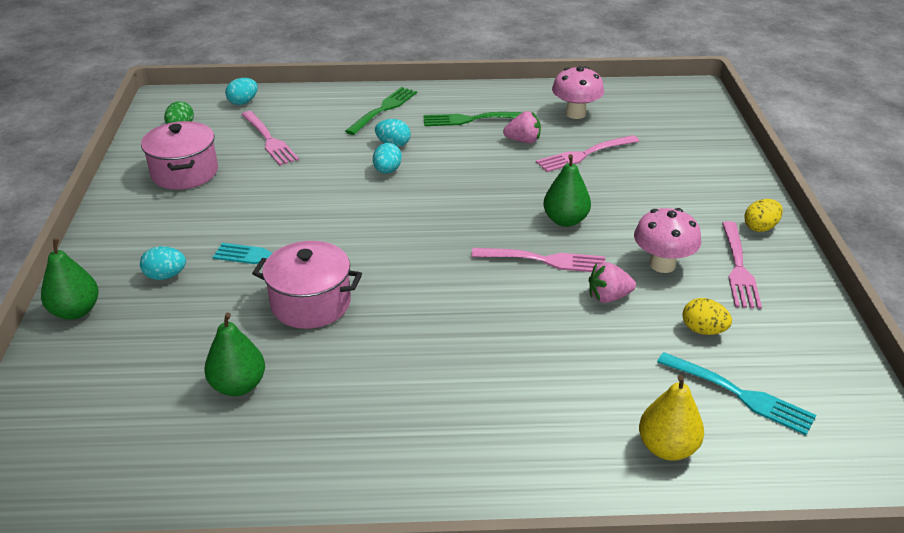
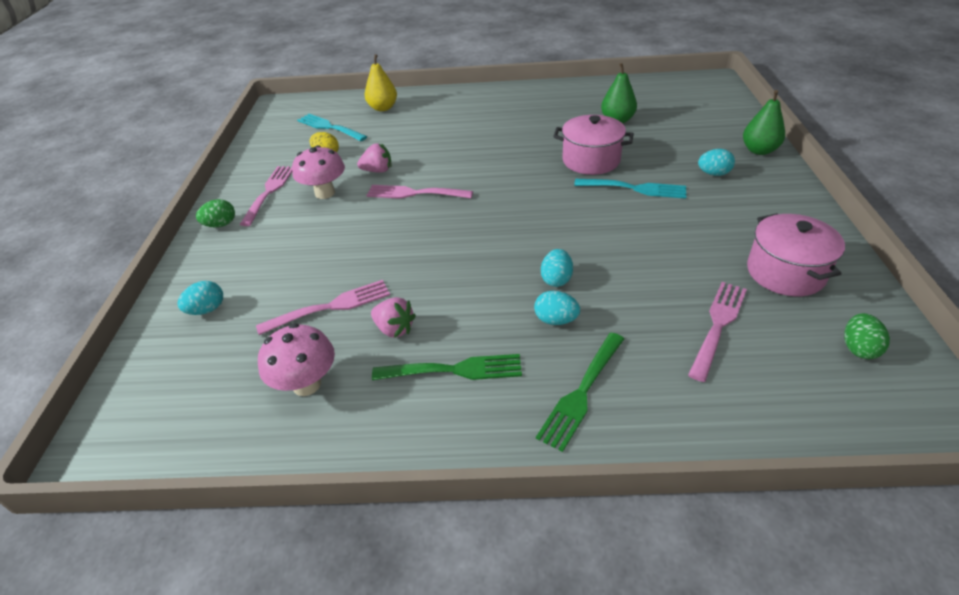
camera: 175 degrees left, 5 degrees up
(243, 102) = (810, 409): turquoise egg -> turquoise egg (207, 310)
(269, 140) = (718, 325): pink fork -> pink fork turned 60 degrees clockwise
(523, 141) = (394, 329): pink strawberry -> pink strawberry turned 150 degrees counterclockwise
(565, 220) = (385, 227): green pear -> none
(760, 227) = (221, 225): yellow egg -> green egg

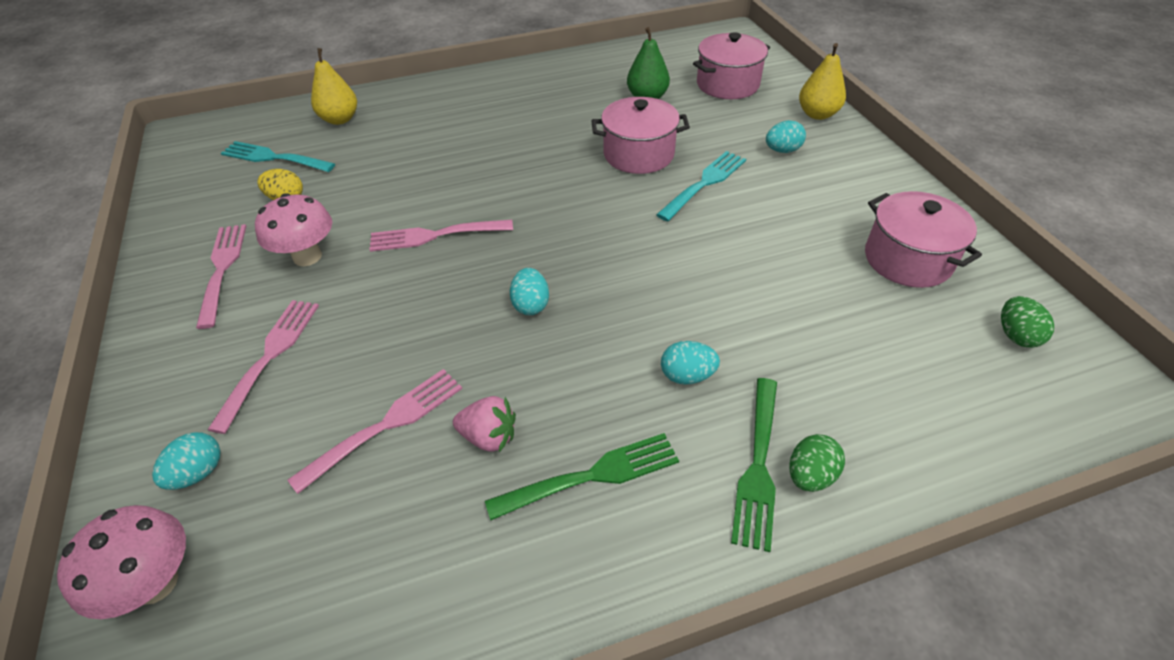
camera: 20 degrees left, 5 degrees up
(221, 225) = (165, 333): green egg -> green egg (810, 475)
(306, 384) = (399, 550): pink mushroom -> pink mushroom (155, 583)
(377, 171) = (370, 211): pink strawberry -> none
(556, 279) = (664, 321): turquoise egg -> turquoise egg (531, 305)
(635, 188) = (704, 183): turquoise fork -> turquoise fork turned 45 degrees counterclockwise
(690, 118) = (727, 84): none -> pink pot
(718, 325) = (868, 340): pink fork -> pink fork (270, 356)
(759, 150) = (817, 114): green pear -> yellow pear

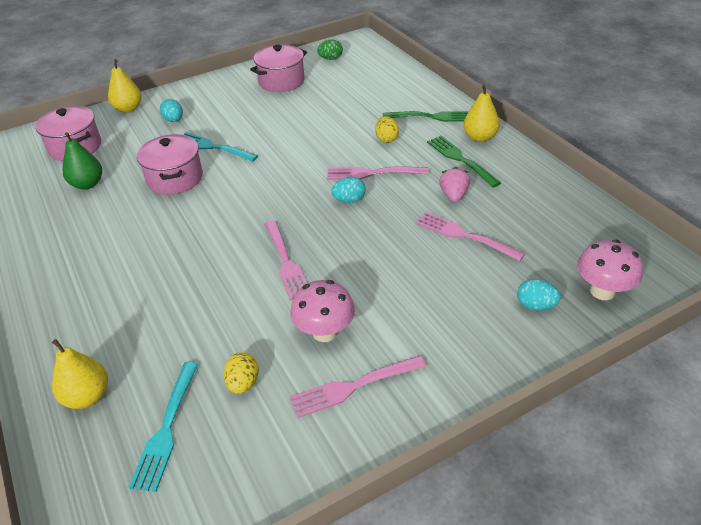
camera: 100 degrees left, 5 degrees down
(270, 356) = (435, 310): pink fork -> pink fork (372, 173)
(662, 535) = (479, 137): none -> yellow pear
(687, 376) = (386, 139): turquoise egg -> yellow egg
(810, 475) = (431, 105): green egg -> none

